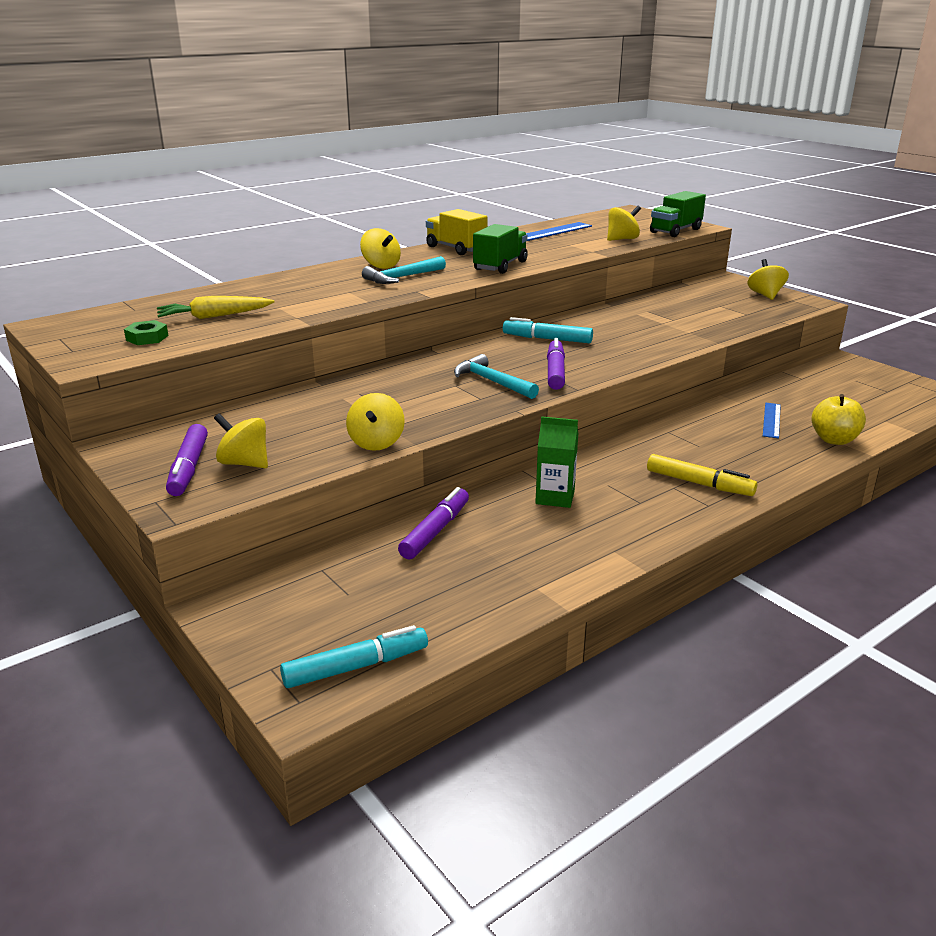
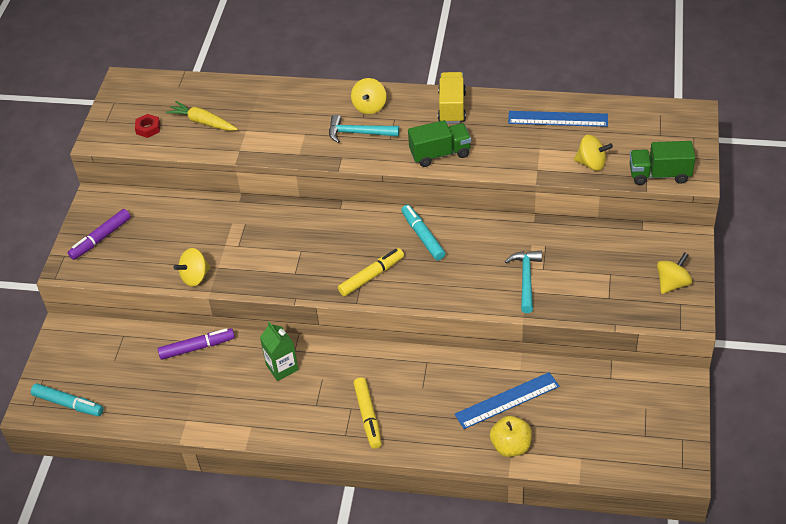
camera: 50 degrees right, 20 degrees up
(147, 338) = (148, 128): green nut -> red nut
(244, 463) = (125, 251): yellow spinning top -> none
(492, 382) = (323, 261): turquoise hammer -> turquoise hammer (526, 279)
(555, 372) = (371, 276): purple marker -> yellow marker
(771, 420) = (507, 400): blue ruler -> blue ruler, size x1.57

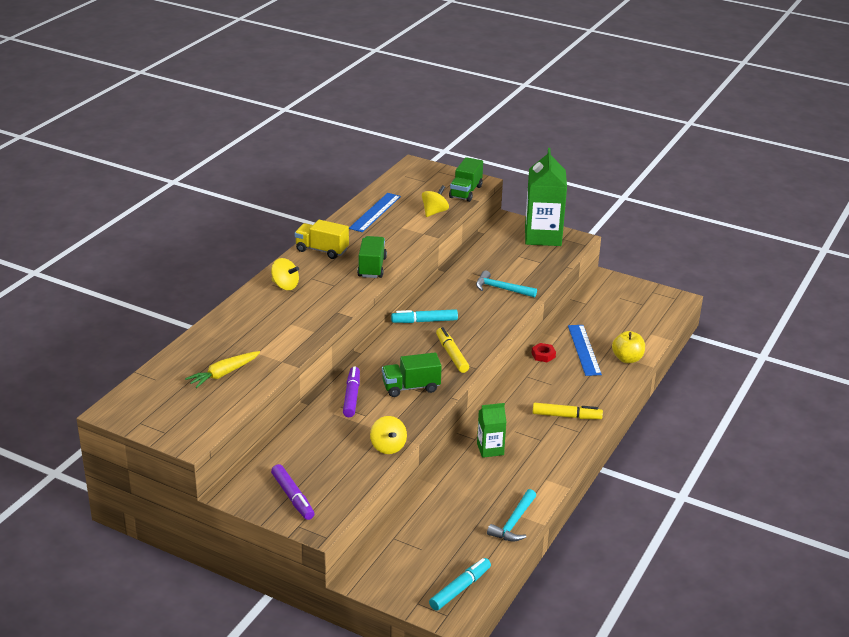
camera: 75 degrees left, 15 degrees down
(148, 128) = (202, 407): red nut -> red nut (543, 355)
(197, 347) = (438, 493): purple marker -> purple marker (351, 396)
(298, 263) = (411, 387): none -> green truck
(358, 133) = (314, 298): turquoise hammer -> turquoise hammer (514, 523)
(672, 284) = (543, 236): yellow spinning top -> green carton

